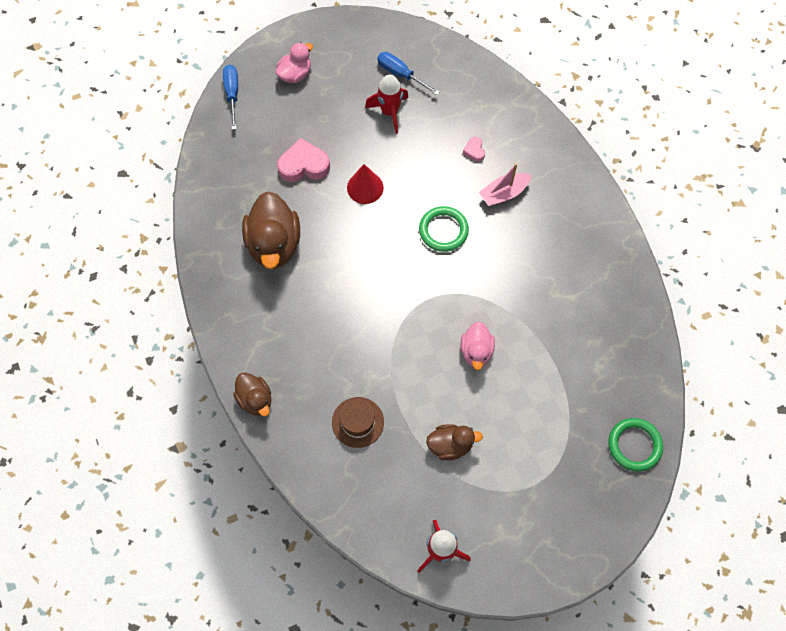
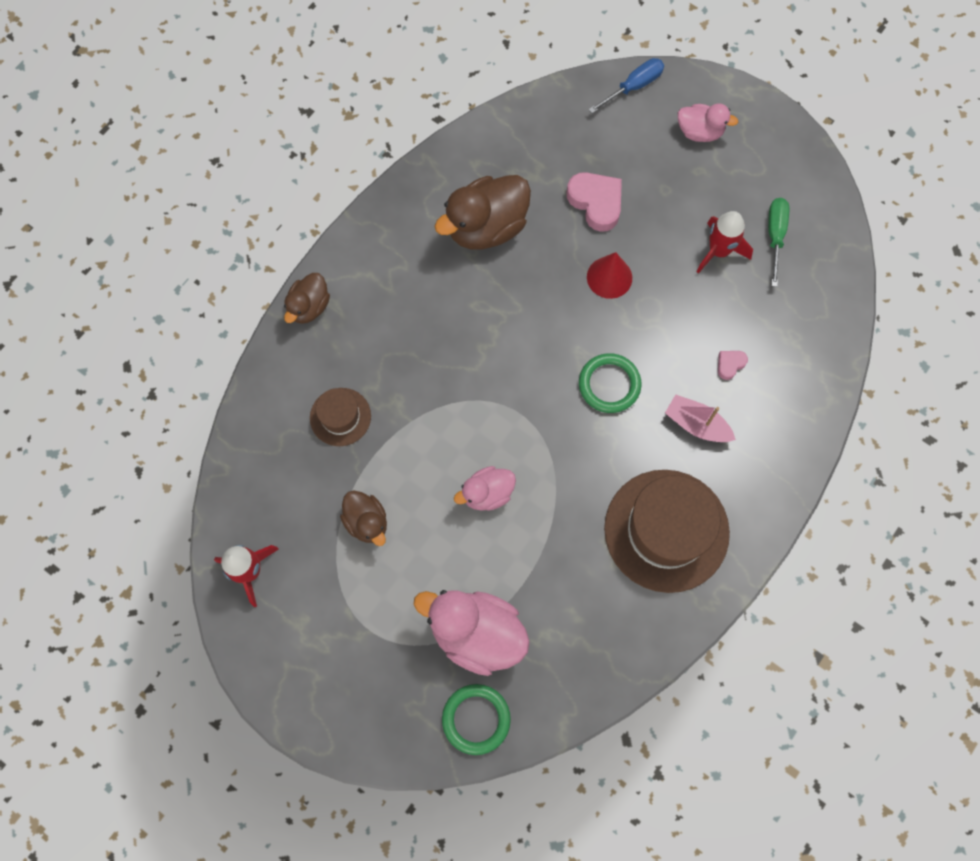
camera: 60 degrees right, 5 degrees up
(400, 74) = (775, 236): blue screwdriver -> green screwdriver
(567, 252) = (666, 530): none -> brown hat
(574, 413) = (476, 634): none -> pink duck

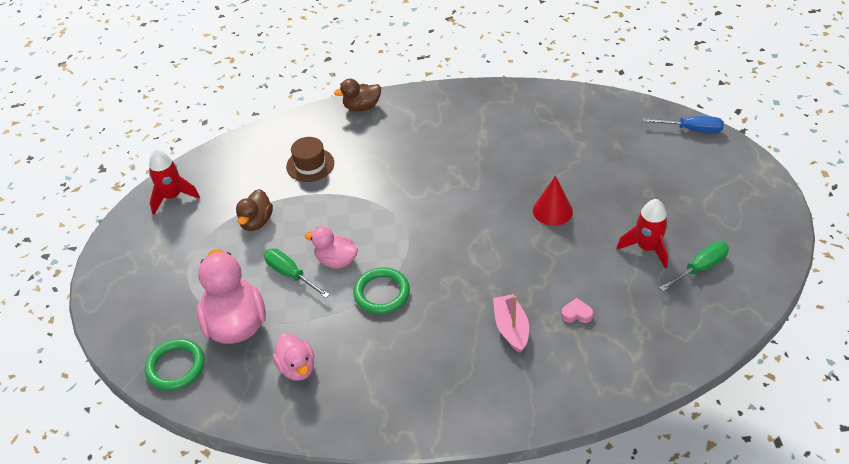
camera: 50 degrees right, 25 degrees down
(464, 544) = (290, 274): none -> green screwdriver
(486, 227) = (507, 137): brown duck -> none
(596, 203) = (592, 169): pink heart -> none
(609, 384) = (481, 264): green ring -> green ring (382, 293)
(666, 530) = (415, 369): brown hat -> none
(700, 132) = (711, 179): pink duck -> pink duck (297, 368)

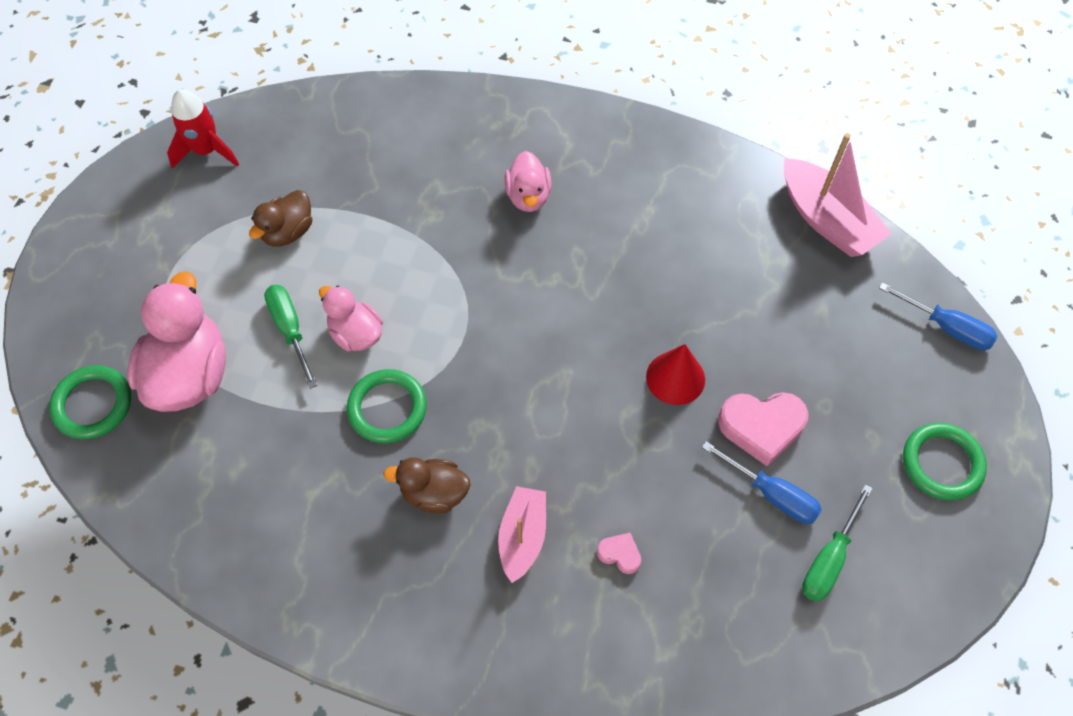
camera: 20 degrees right, 15 degrees up
(297, 368) = (231, 472): pink duck -> pink duck (528, 196)
(310, 165) = (397, 171): brown hat -> none
(362, 107) = (509, 105): brown duck -> brown duck (434, 493)
(591, 101) = (827, 220): none -> pink boat
(619, 217) = (761, 427): none -> pink heart
(646, 248) = (772, 494): red rocket -> blue screwdriver
(700, 268) = (829, 559): green screwdriver -> green screwdriver turned 135 degrees clockwise
(732, 196) = (942, 463): none -> green ring

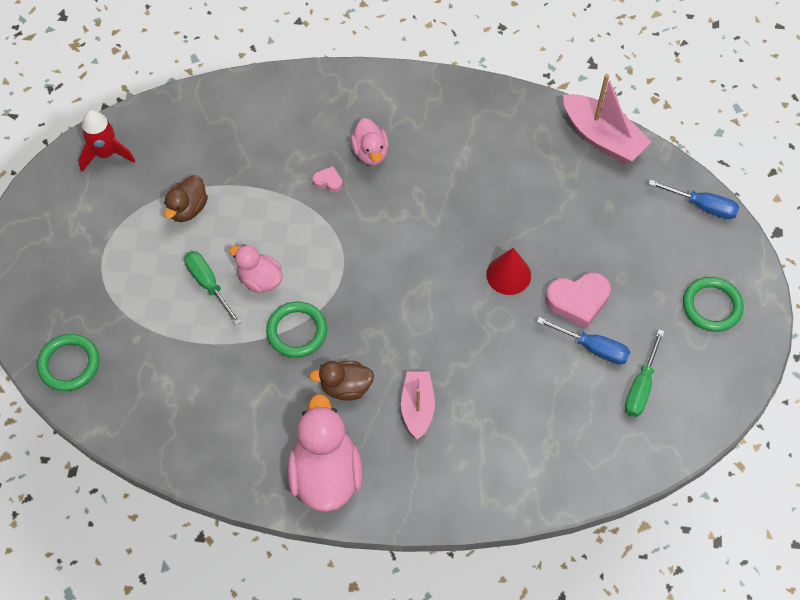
camera: 10 degrees left, 0 degrees up
(190, 374) = (139, 330): pink duck -> pink duck (325, 474)
(620, 554) = (490, 408): pink heart -> pink heart (328, 181)

